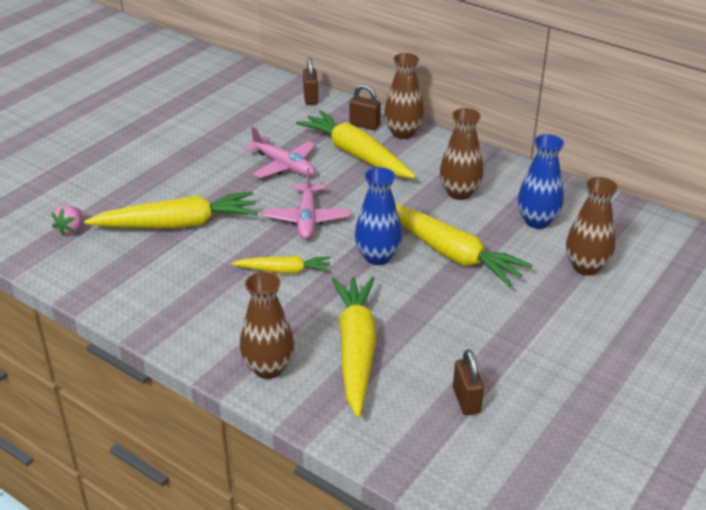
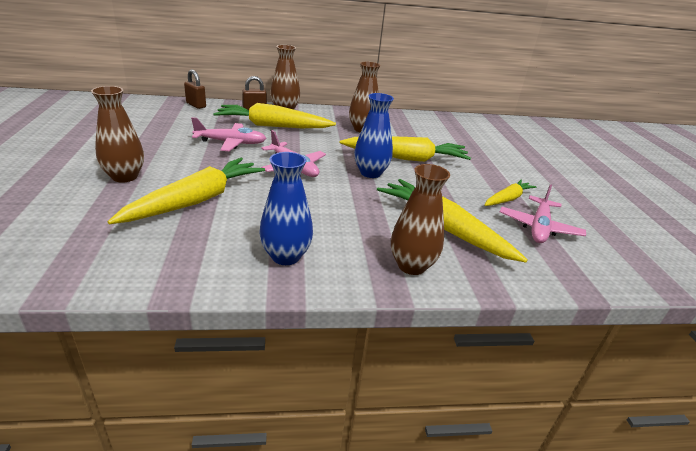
camera: 45 degrees left, 5 degrees down
(71, 229) = (87, 238): pink strawberry -> none
(284, 271) = (325, 201): yellow carrot -> yellow carrot (507, 199)
(466, 400) = (539, 227): brown padlock -> pink plane
(537, 221) = (420, 131): blue vase -> blue vase (286, 256)
(586, 267) = (474, 144): brown vase -> brown vase (125, 176)

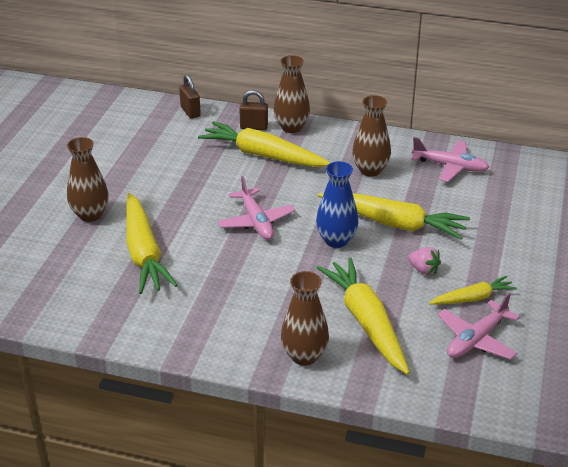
camera: 25 degrees right, 5 degrees up
(196, 200) = (144, 253): yellow carrot -> yellow carrot turned 105 degrees clockwise
(231, 143) = (205, 178): pink plane -> pink plane (450, 166)
(286, 256) = (197, 325): blue vase -> none
(454, 185) = (423, 270): none -> pink strawberry

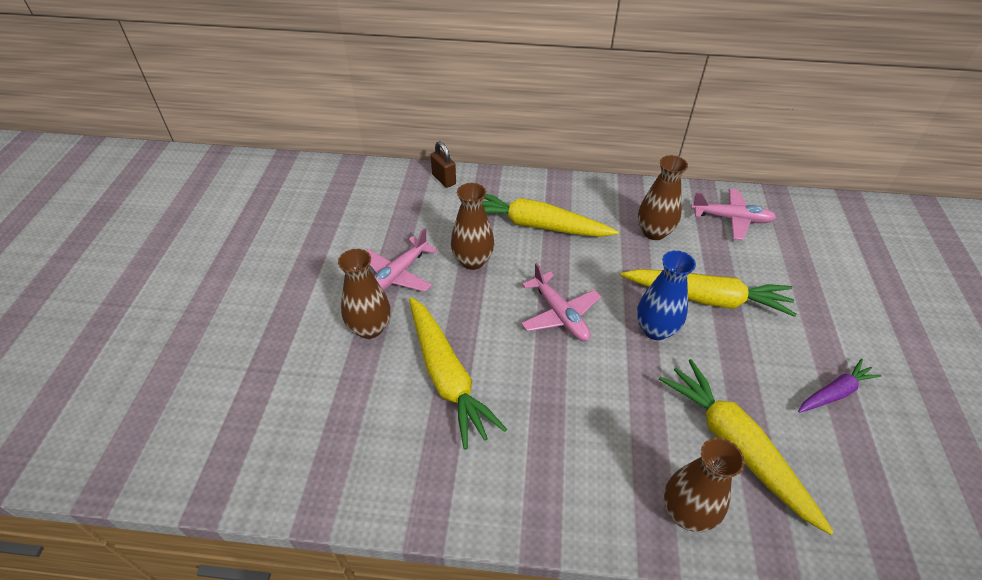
camera: 10 degrees left, 10 degrees up
(254, 127) = (515, 191): brown padlock -> none
(291, 127) = (554, 188): brown vase -> brown vase (472, 261)
(423, 270) = (765, 359): pink strawberry -> none
(472, 298) = (834, 393): yellow carrot -> purple carrot
(476, 339) = (867, 454): pink plane -> pink plane (397, 275)

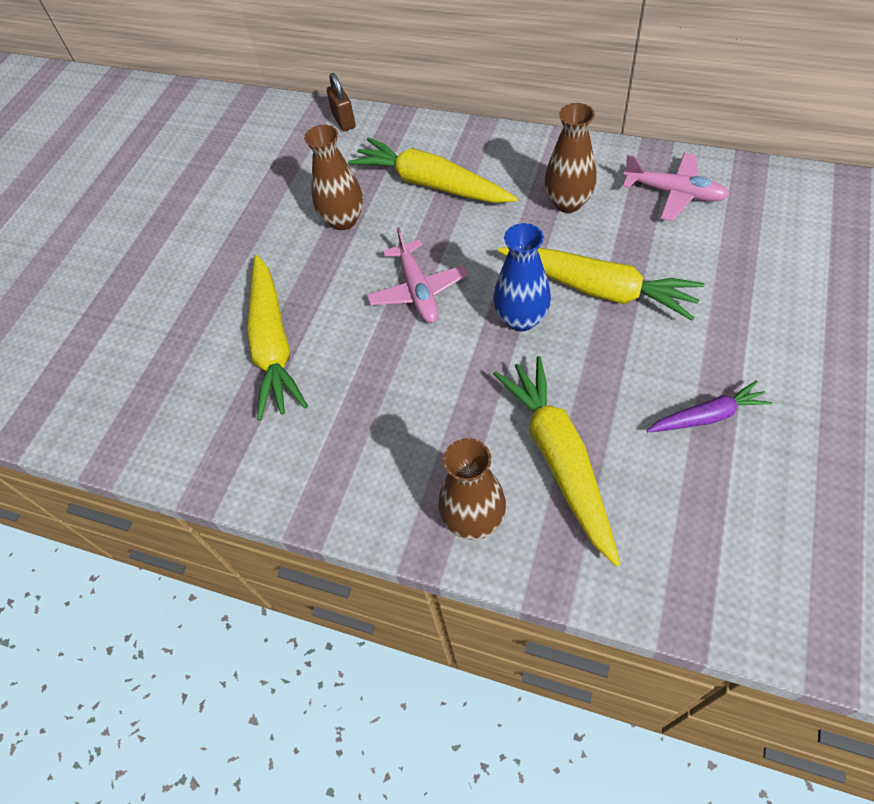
camera: 20 degrees right, 10 degrees up
(370, 328) = (212, 285): brown vase -> none
(397, 275) = (258, 229): pink plane -> none

